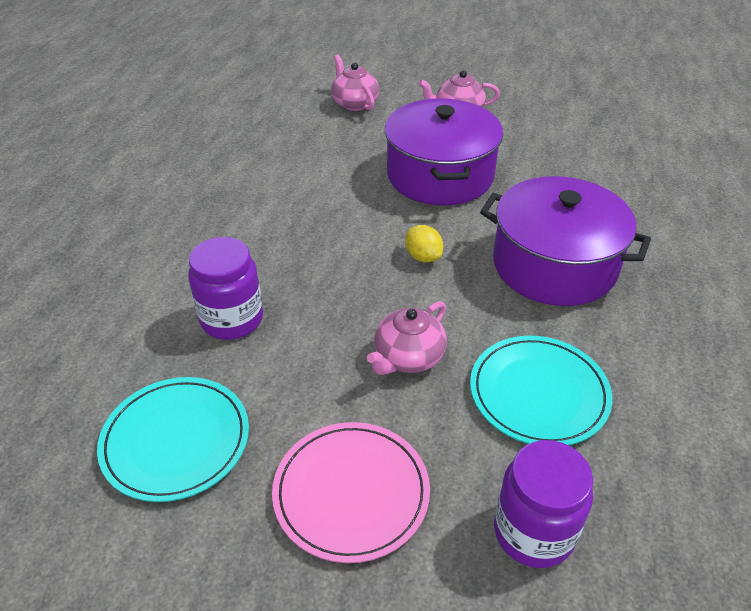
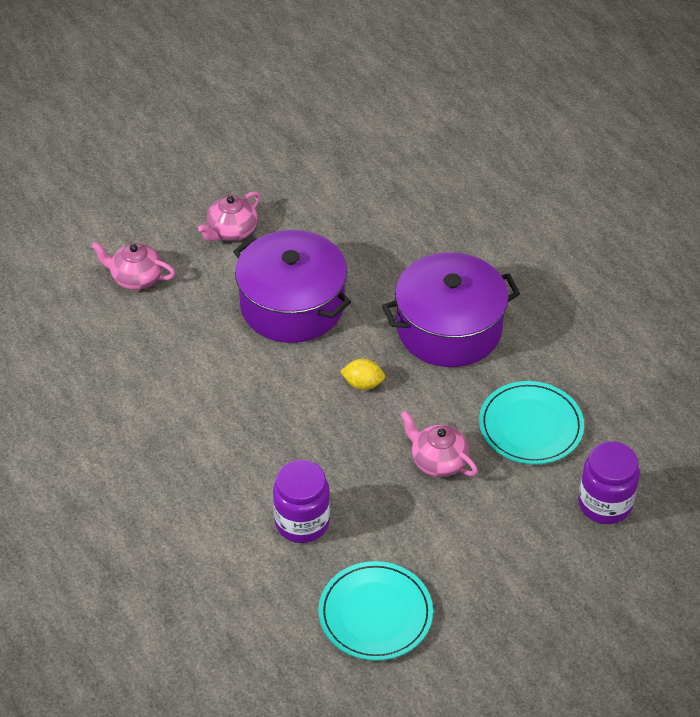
camera: 45 degrees left, 5 degrees up
(351, 492) = (501, 559): pink plate -> none
(408, 357) = (438, 461): pink teapot -> pink teapot turned 135 degrees clockwise

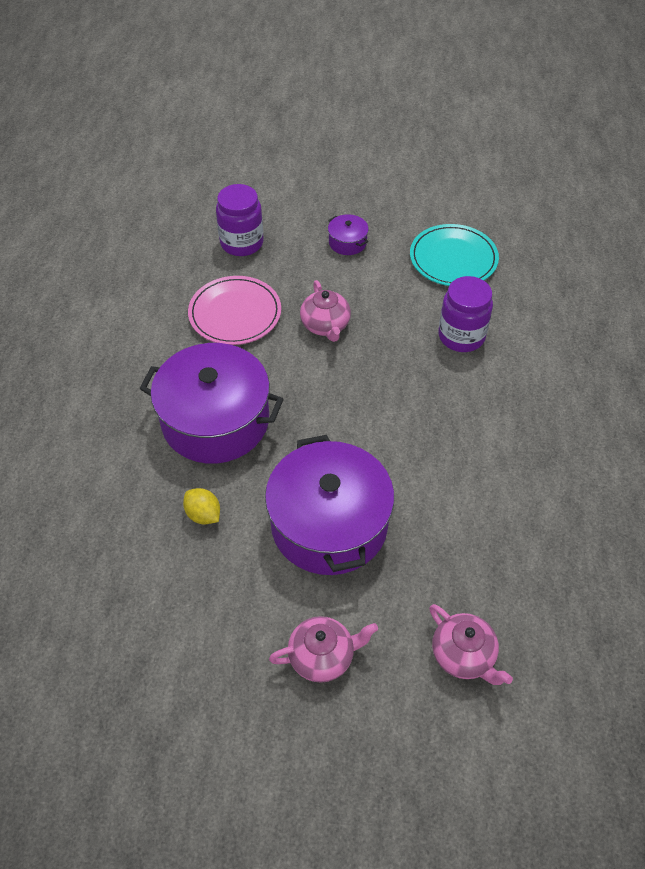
camera: 145 degrees left, 5 degrees up
(363, 384) = (329, 413): yellow lemon -> yellow lemon (203, 514)
(501, 568) = (347, 242): none -> purple pot
(530, 426) = (235, 313): turquoise plate -> pink plate

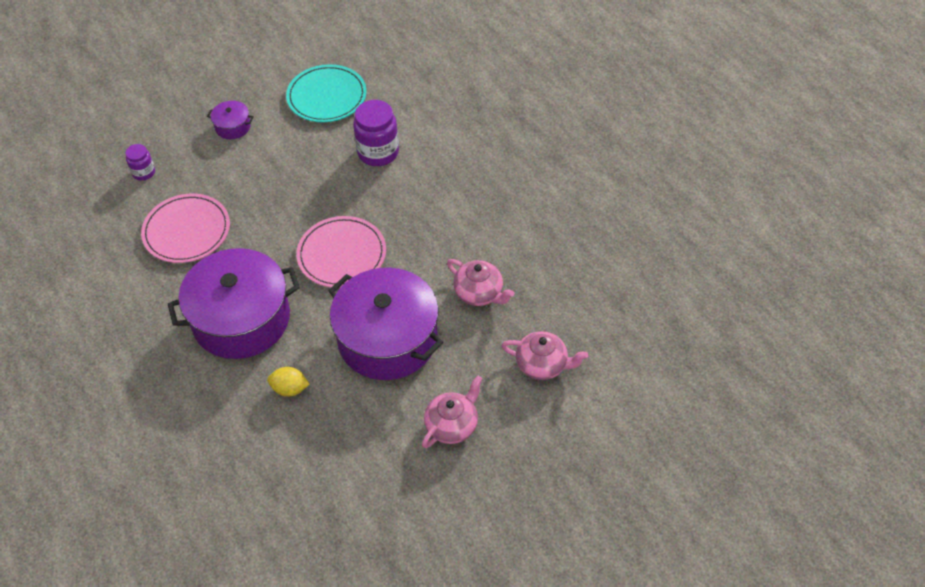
camera: 35 degrees left, 0 degrees up
(242, 243) = (143, 172): purple jar -> purple jar, size x0.56
(325, 325) = (268, 200): pink teapot -> pink teapot (479, 293)
(351, 414) = (342, 254): none -> pink plate

